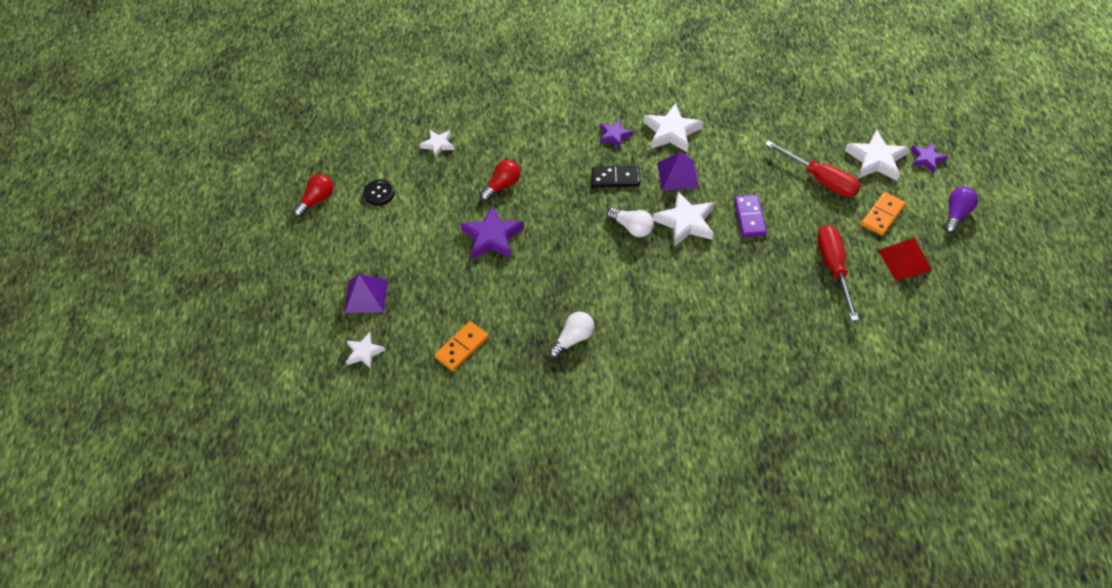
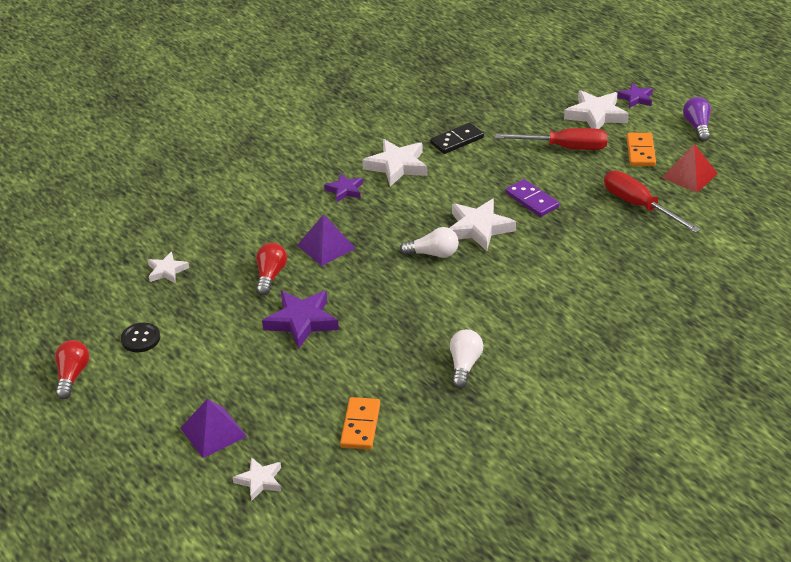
camera: 35 degrees left, 15 degrees down
(615, 178) = (379, 223): black domino -> black domino (457, 140)
(677, 175) = (435, 196): purple pyramid -> purple pyramid (326, 246)

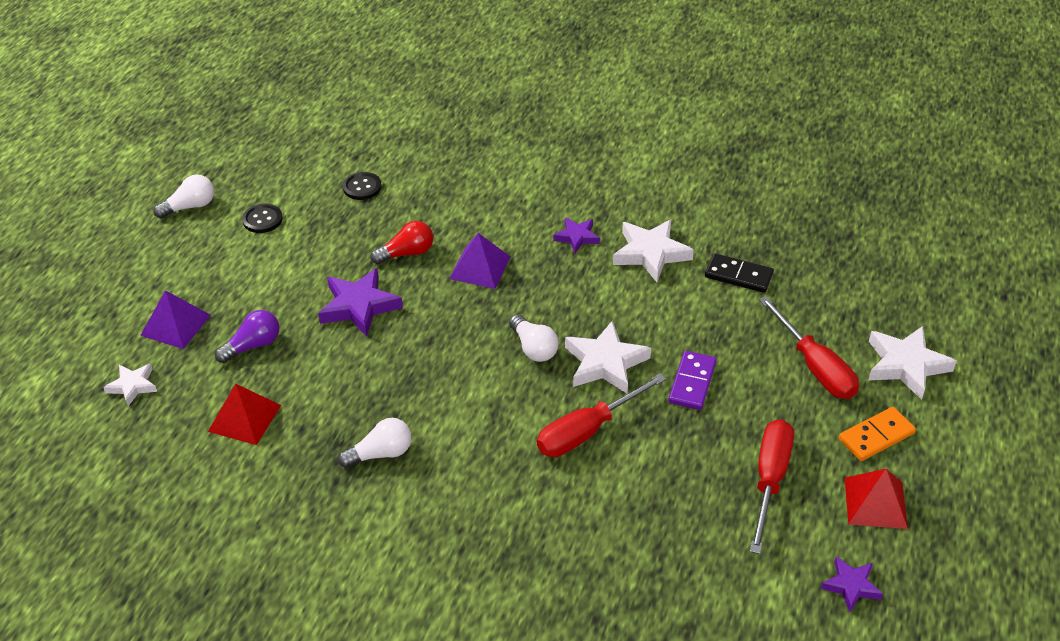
camera: 55 degrees right, 5 degrees up
(72, 376) = (190, 206): red light bulb -> white light bulb
(167, 271) = (362, 187): white star -> black button
(360, 425) = (244, 418): orange domino -> red pyramid
(532, 261) = (587, 431): none -> red screwdriver
(636, 98) = (979, 385): purple star -> purple star (851, 586)
(697, 127) = (984, 468): purple light bulb -> purple light bulb (253, 345)

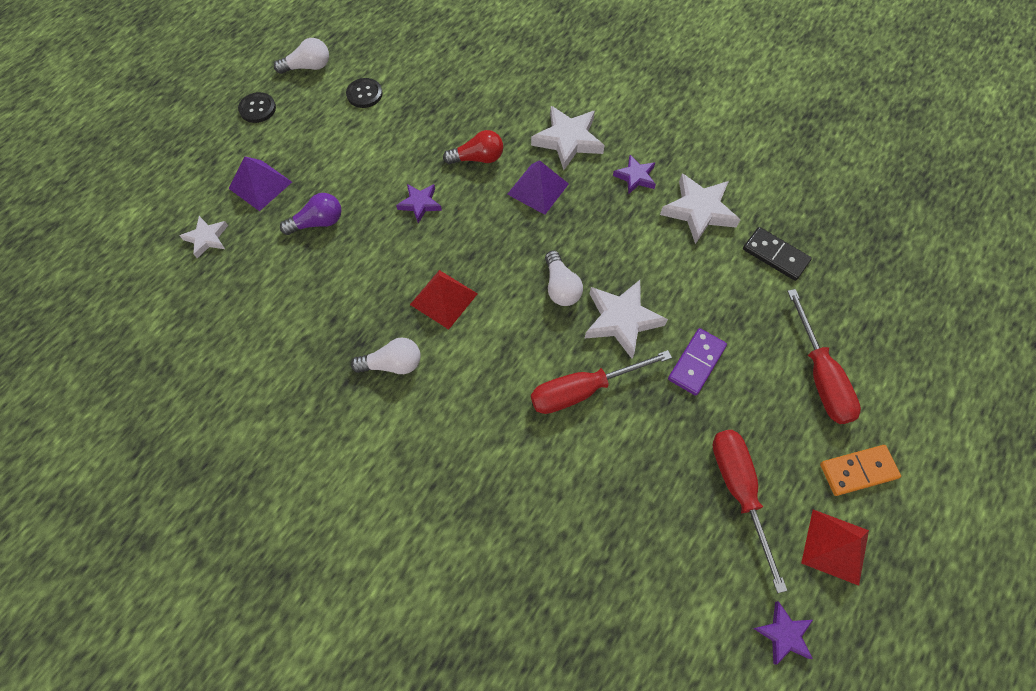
camera: 15 degrees right, 20 degrees up
(244, 418) = (288, 295): red pyramid -> red pyramid (444, 299)
(359, 306) = (420, 204): purple star -> purple star, size x0.59
(362, 187) = (459, 80): black button -> black button (257, 109)
(769, 480) = (739, 491): red screwdriver -> red screwdriver turned 45 degrees counterclockwise
(906, 365) = (911, 398): white star -> white star (568, 140)

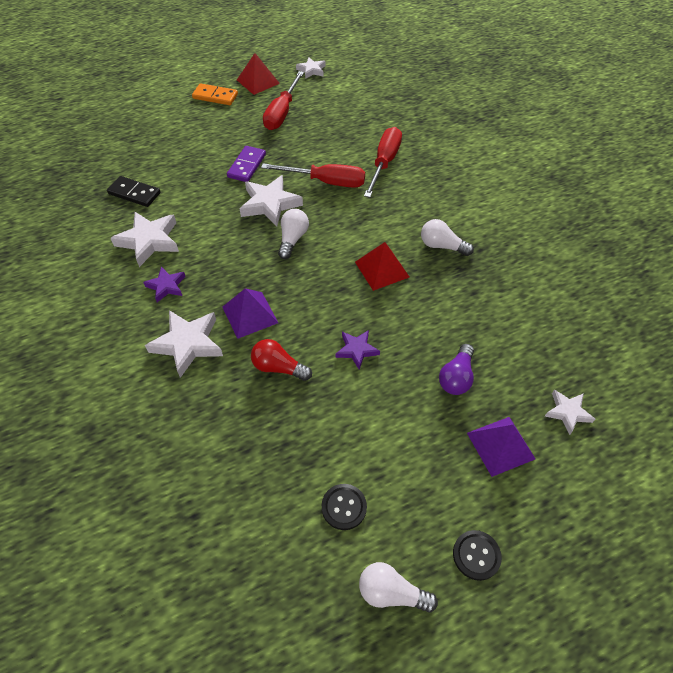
camera: 150 degrees left, 10 degrees down
(318, 222) = (456, 377): purple light bulb -> purple light bulb turned 75 degrees counterclockwise
(696, 362) = (247, 166): purple domino -> purple domino turned 45 degrees counterclockwise
(775, 255) = (134, 193): black domino -> black domino turned 45 degrees counterclockwise
(783, 634) = (311, 70): purple star -> white star
(820, 375) = (186, 133): red screwdriver -> red screwdriver (384, 163)

